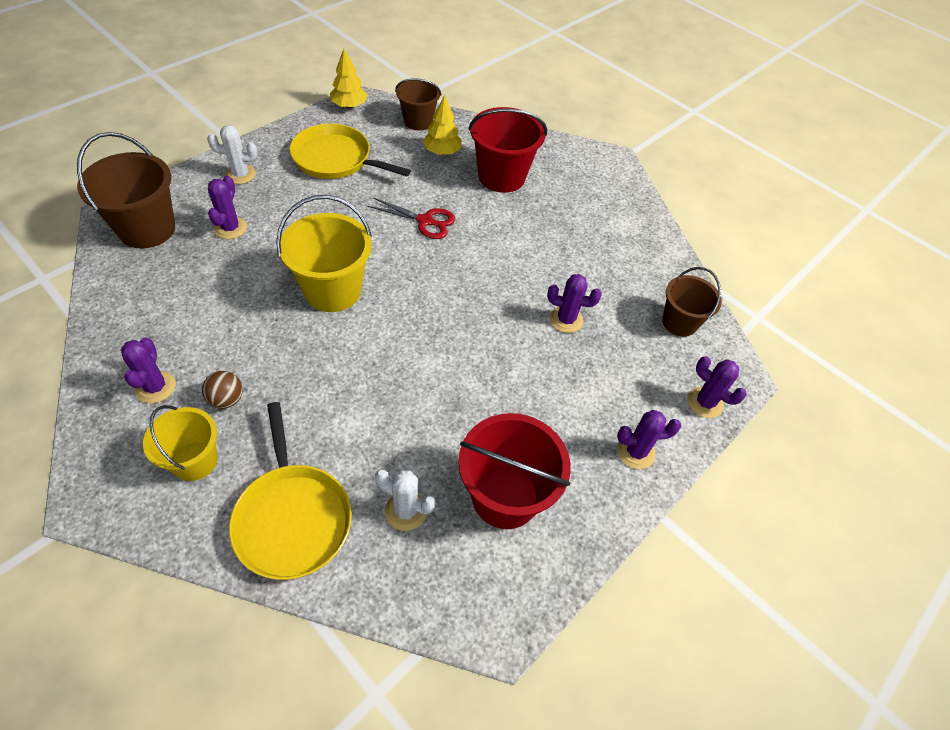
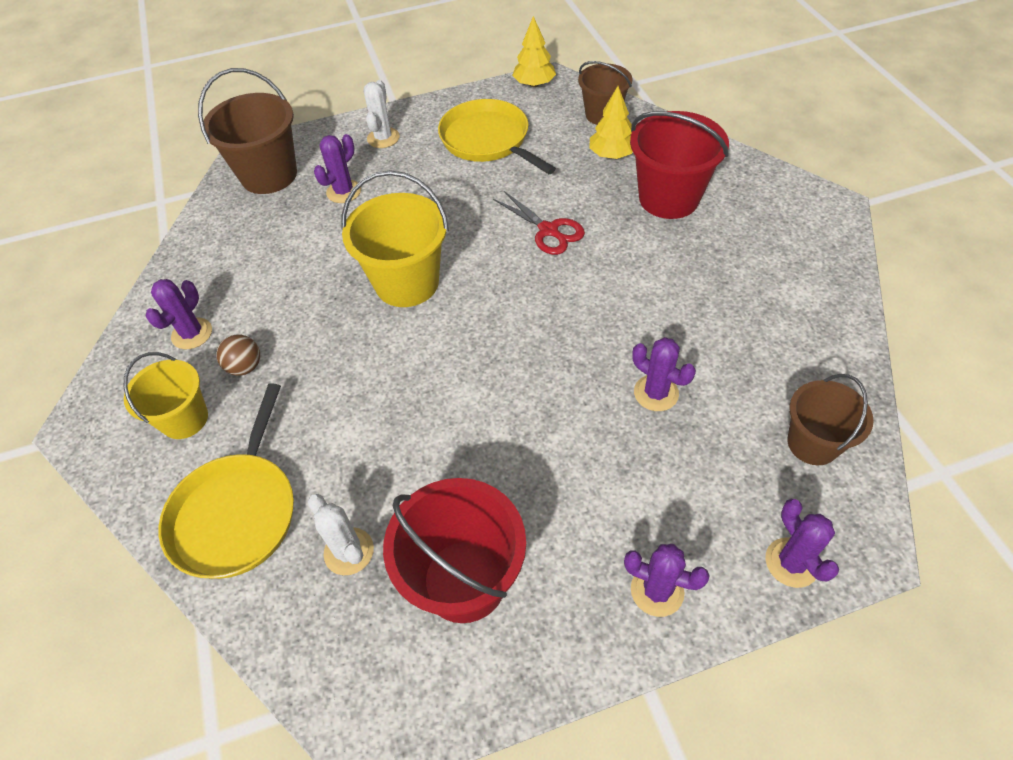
camera: 35 degrees right, 0 degrees up
(240, 174) = (383, 138): white cactus -> white cactus turned 75 degrees clockwise

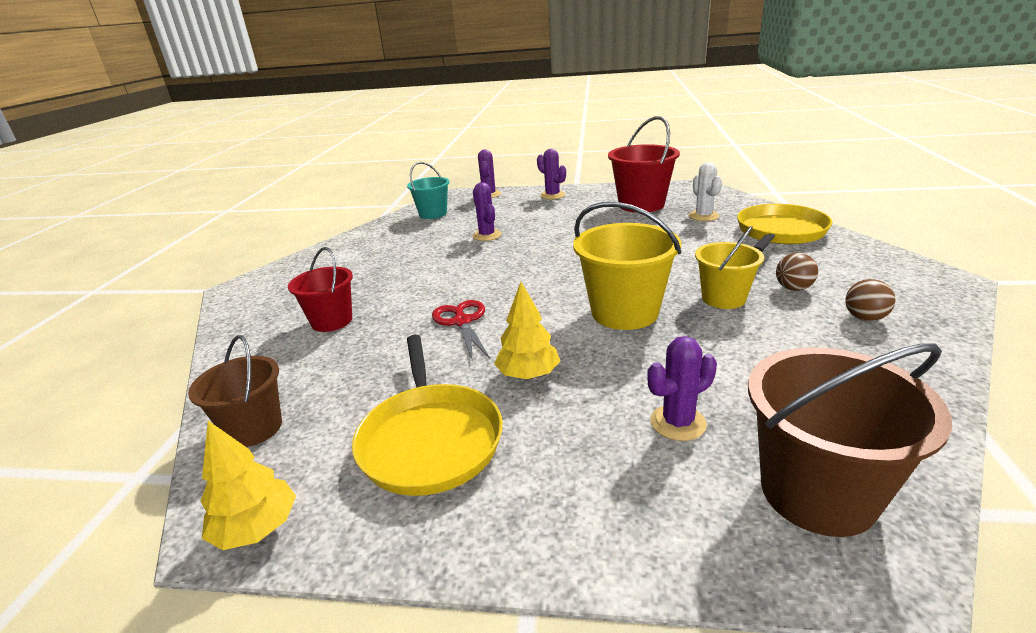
camera: 155 degrees left, 25 degrees down
(184, 419) = (842, 271): yellow bucket -> yellow bucket (723, 298)
(192, 334) = (864, 318): purple cactus -> brown ball
(383, 138) = (587, 503): white cactus -> none
(611, 155) = (319, 373): yellow tree -> yellow tree (528, 375)
(668, 198) = (332, 321): red bucket -> red bucket, size x0.64
(812, 443) = (433, 214): brown bucket -> turquoise bucket

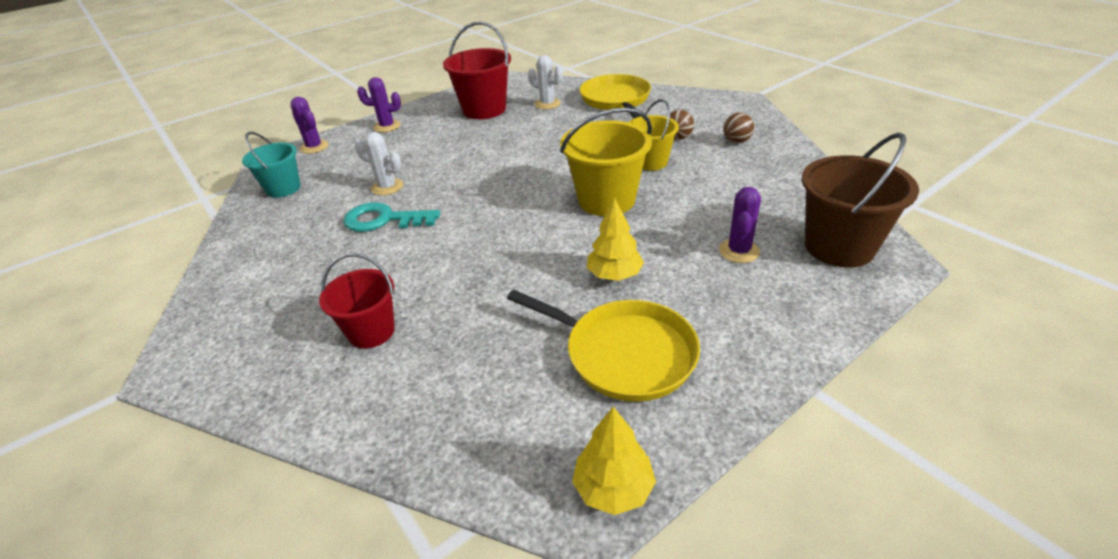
camera: 45 degrees left, 10 degrees up
(254, 428) = (474, 445): brown bucket -> none
(450, 255) = (383, 220): none -> turquoise key
(462, 322) = (499, 267): red scissors -> none
(487, 235) = (387, 187): purple cactus -> white cactus

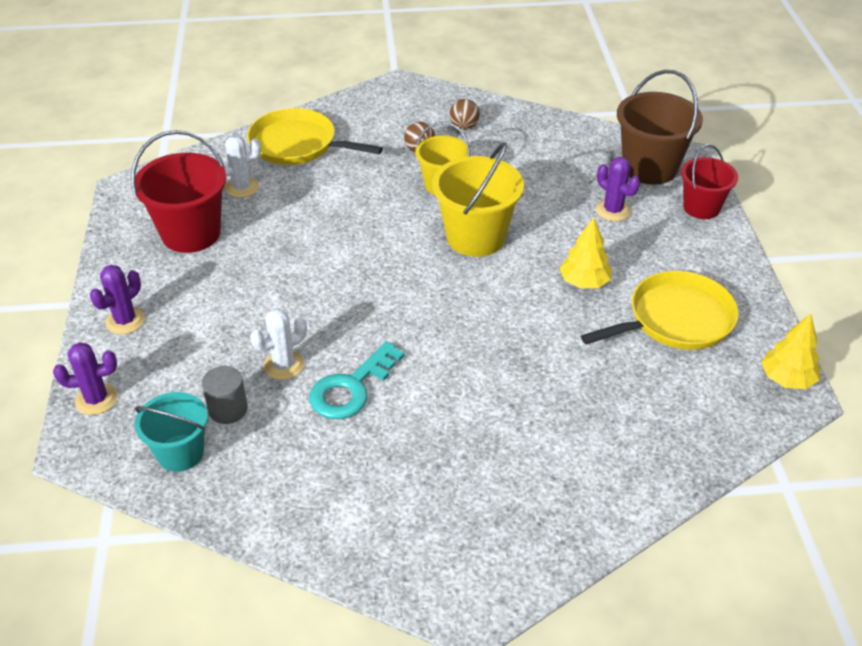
camera: 60 degrees left, 5 degrees up
(332, 186) = (228, 409): none -> grey cylinder
(371, 331) = (534, 449): red bucket -> red bucket (701, 207)

